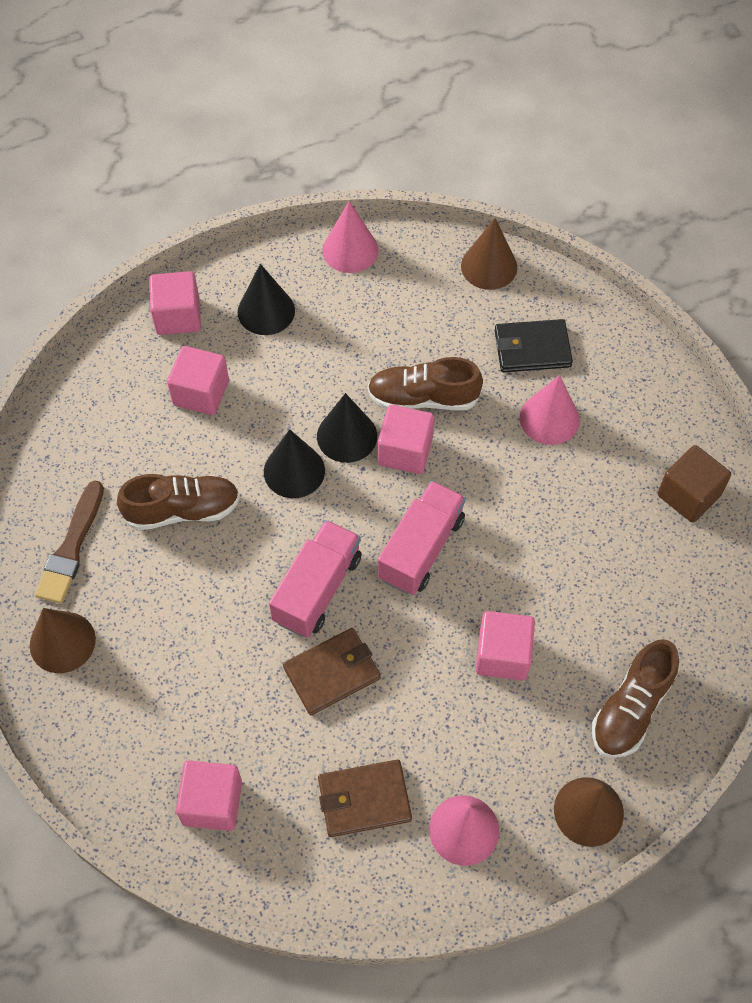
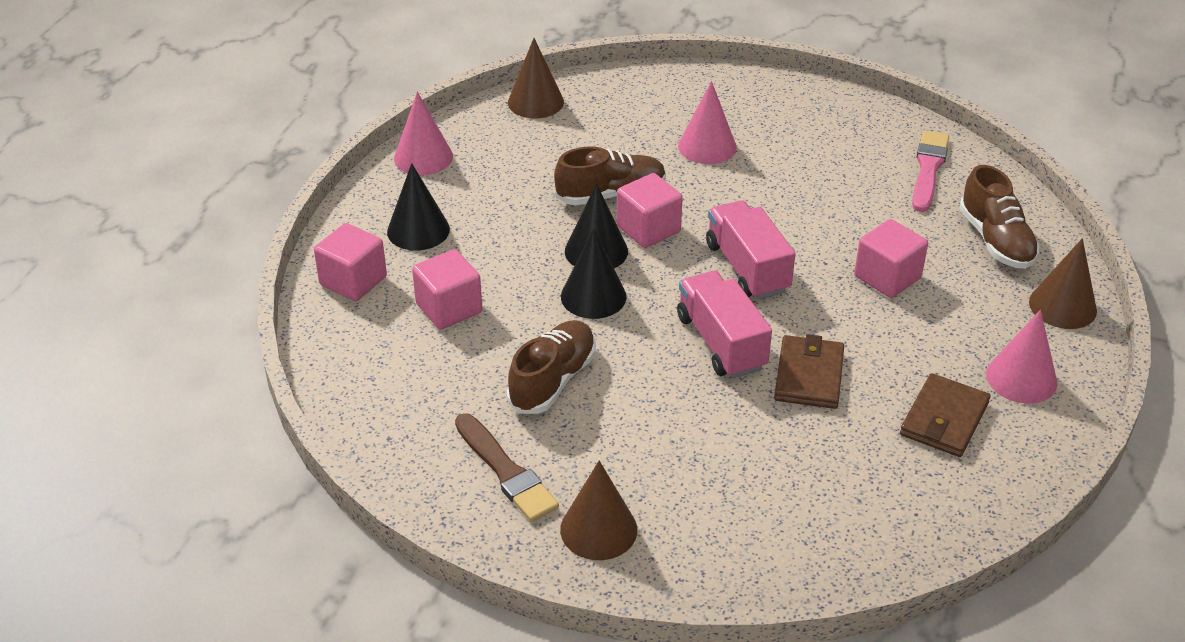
camera: 50 degrees left, 20 degrees down
(212, 803) = (862, 513): pink cube -> none
(423, 398) = (611, 195): brown shoe -> brown shoe turned 150 degrees counterclockwise
(532, 348) = (636, 122): black wallet -> none
(683, 597) = (928, 169): none -> pink brush
(688, 495) = (847, 122): brown cube -> none

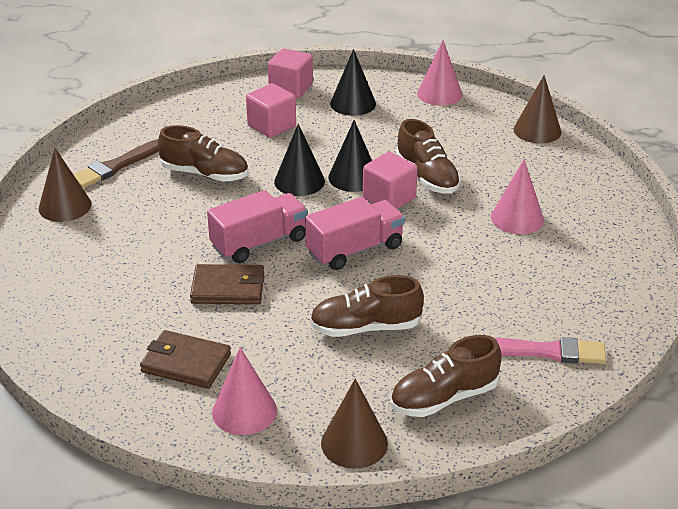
camera: 80 degrees right, 5 degrees down
(887, 277) = (365, 327): pink cube -> brown shoe

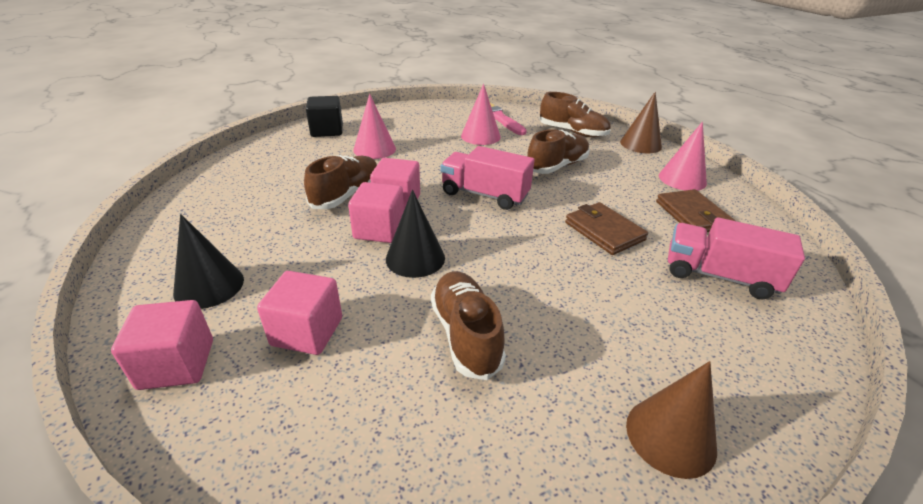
camera: 125 degrees left, 0 degrees up
(116, 166) = (535, 445): brown brush -> none
(259, 243) = (533, 241): pink truck -> pink truck (719, 276)
(353, 177) = (379, 230): black cone -> pink cube
(365, 327) = (557, 166): brown shoe -> brown shoe turned 90 degrees counterclockwise
(439, 94) = (160, 233): pink cone -> pink cone (480, 136)
(537, 130) = (226, 168): brown cone -> none
(595, 201) = (327, 130): none -> black cube

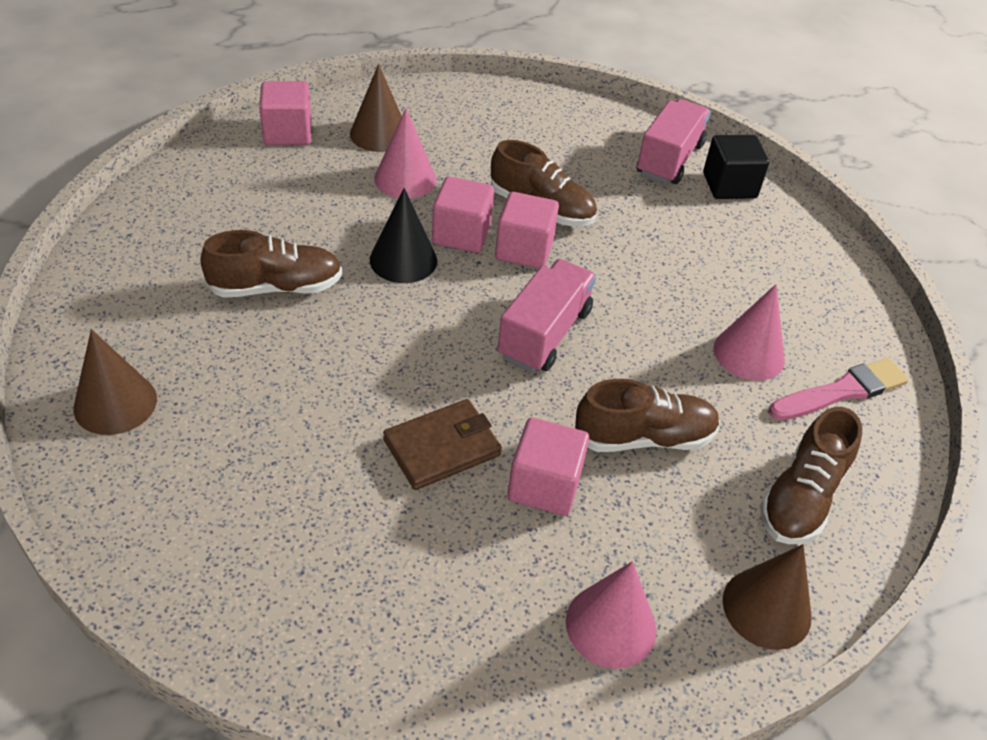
camera: 90 degrees right, 10 degrees up
(209, 286) = (379, 134): black cone -> brown cone
(307, 331) = (306, 192): pink cube -> pink cube (544, 485)
(374, 149) = (675, 231): pink cone -> pink cone (405, 179)
(557, 166) = (644, 437): brown shoe -> brown shoe turned 60 degrees counterclockwise
(692, 215) = (481, 586): brown wallet -> none
(719, 276) = (320, 550): pink truck -> pink truck (669, 159)

